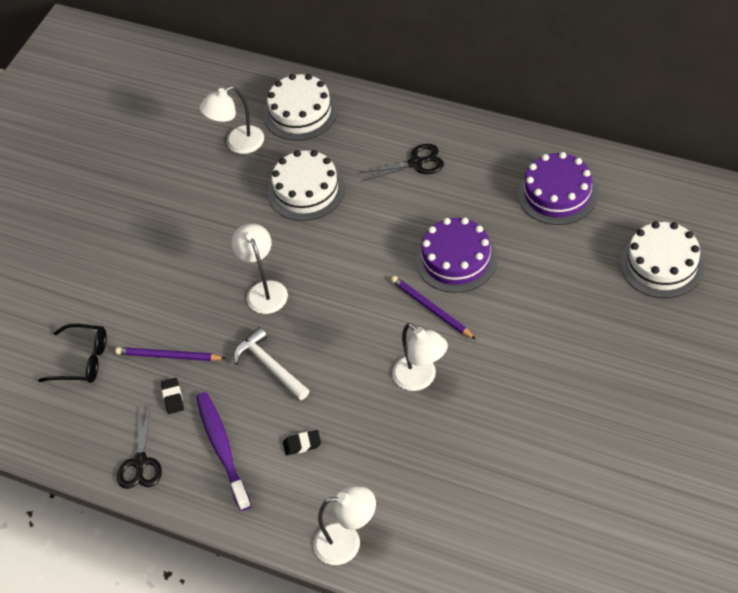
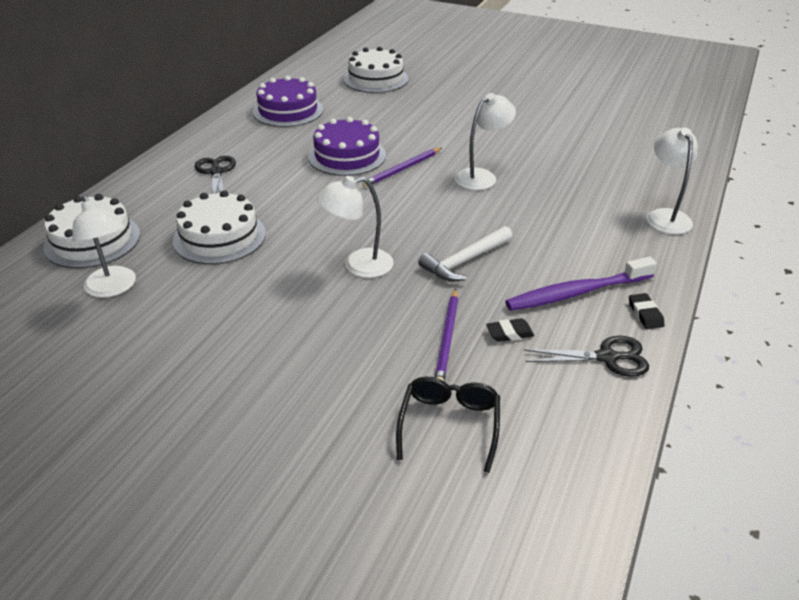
camera: 95 degrees left, 15 degrees down
(302, 444) = (562, 240): black eraser -> black eraser (645, 314)

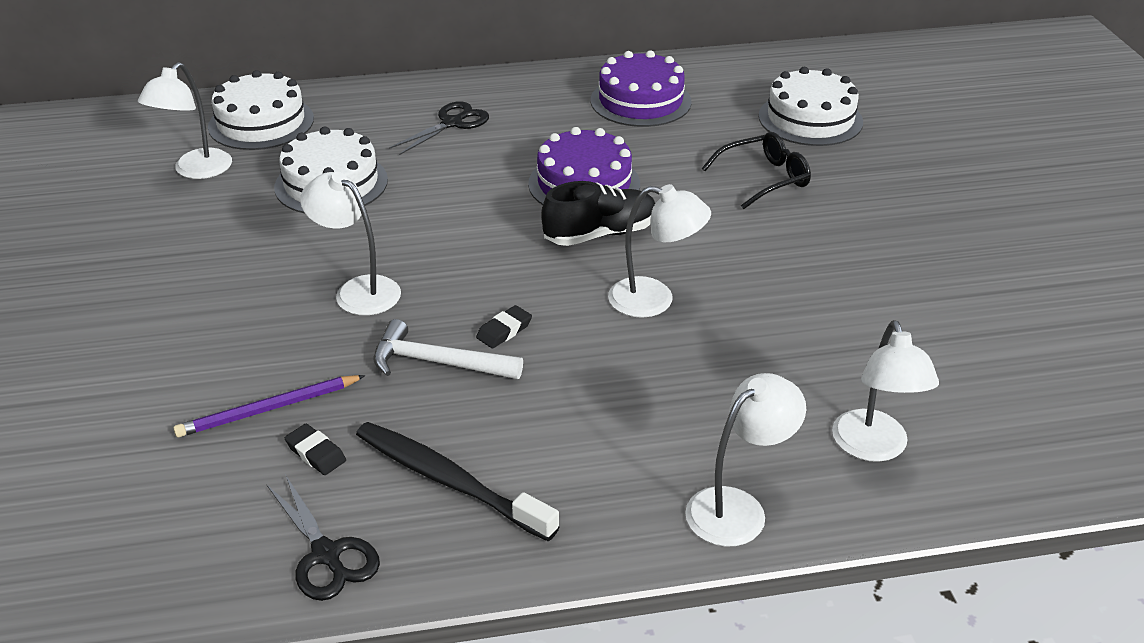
camera: 55 degrees right, 0 degrees up
(403, 169) = (600, 234): purple pencil -> black shoe
(449, 425) = (120, 468): black glasses -> black glasses (764, 179)
(576, 293) = (449, 481): purple toothbrush -> black toothbrush
(645, 314) = (452, 562): black eraser -> black eraser (504, 331)
(650, 168) = (873, 448): none -> white lamp

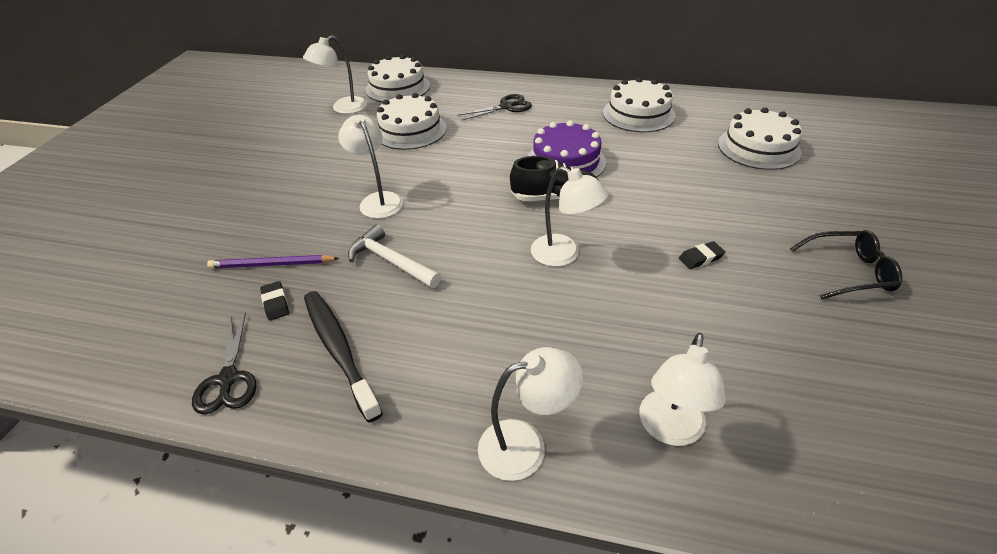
camera: 25 degrees right, 5 degrees up
(504, 331) = (448, 250): black eraser -> black eraser (701, 258)
(640, 101) = (638, 114): purple cake -> white cake
(764, 179) = (698, 184): black glasses -> black glasses (849, 272)

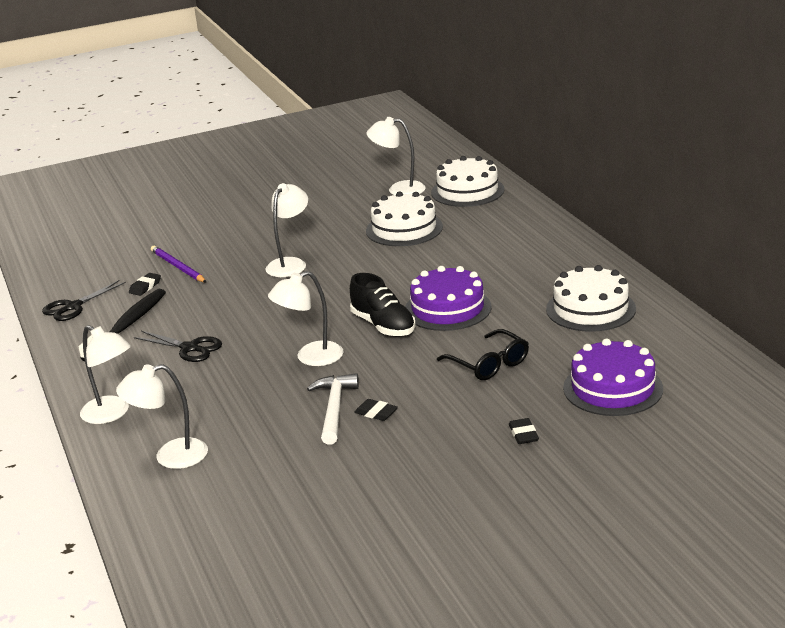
camera: 55 degrees right, 15 degrees down
(391, 261) = (227, 301): white hammer -> white hammer (334, 409)
(506, 107) = (506, 247): black scissors -> black scissors (190, 348)
(564, 255) = (310, 357): white lamp -> white lamp turned 60 degrees clockwise
(758, 148) = (613, 388): white cake -> purple cake
(796, 204) = (523, 434): none -> black eraser
(849, 272) = (439, 485): black glasses -> black glasses (489, 364)

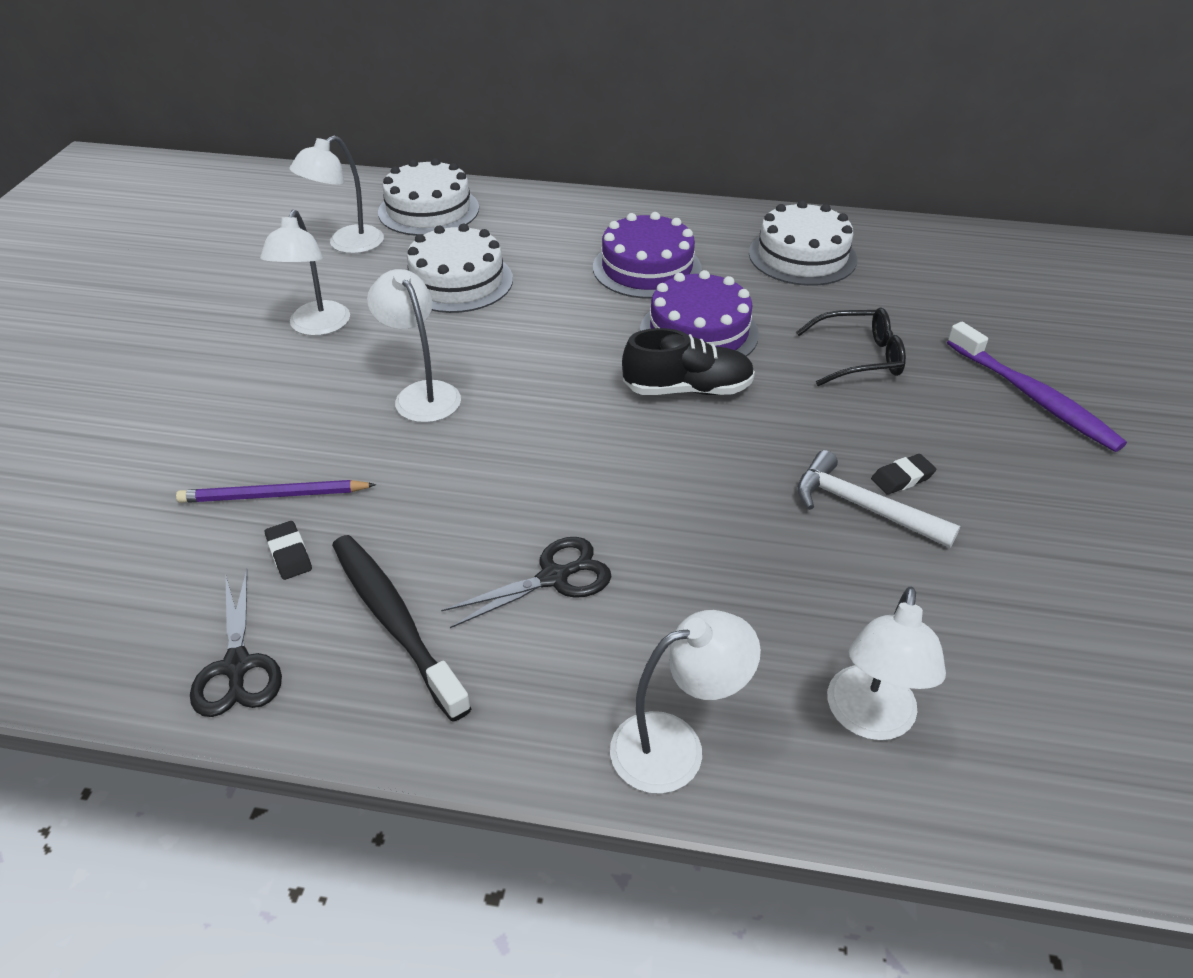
camera: 60 degrees left, 15 degrees up
(310, 357) = (707, 475): white lamp -> white lamp (316, 327)
(523, 434) = (1033, 397): black eraser -> purple toothbrush
(613, 388) = (979, 310): purple cake -> purple cake (647, 268)

